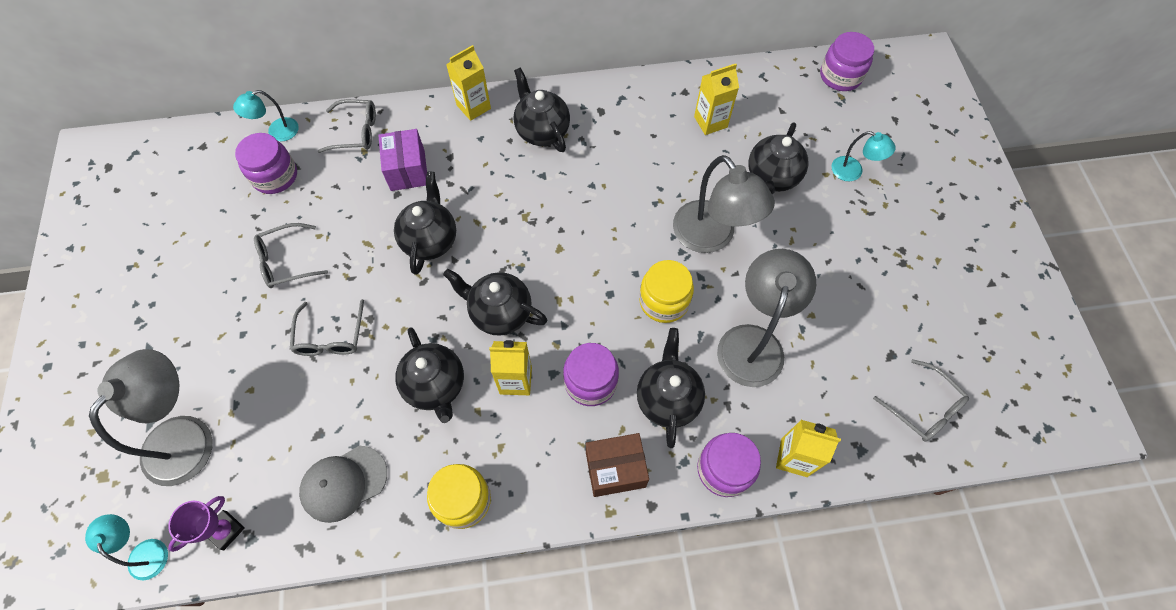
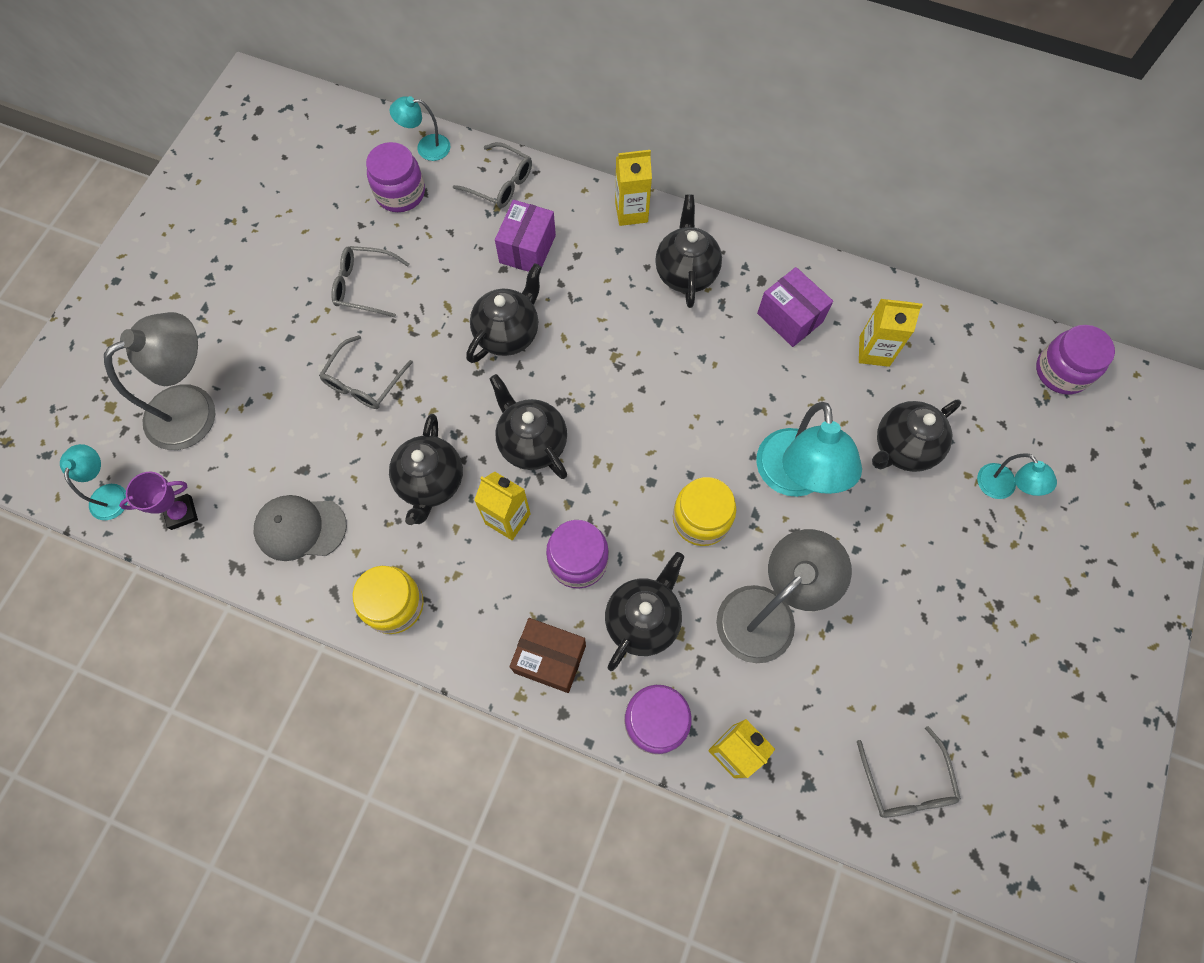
camera: 30 degrees right, 5 degrees up
(637, 127) = (790, 317): none -> purple box
(711, 237) = (794, 478): grey lamp -> turquoise lamp

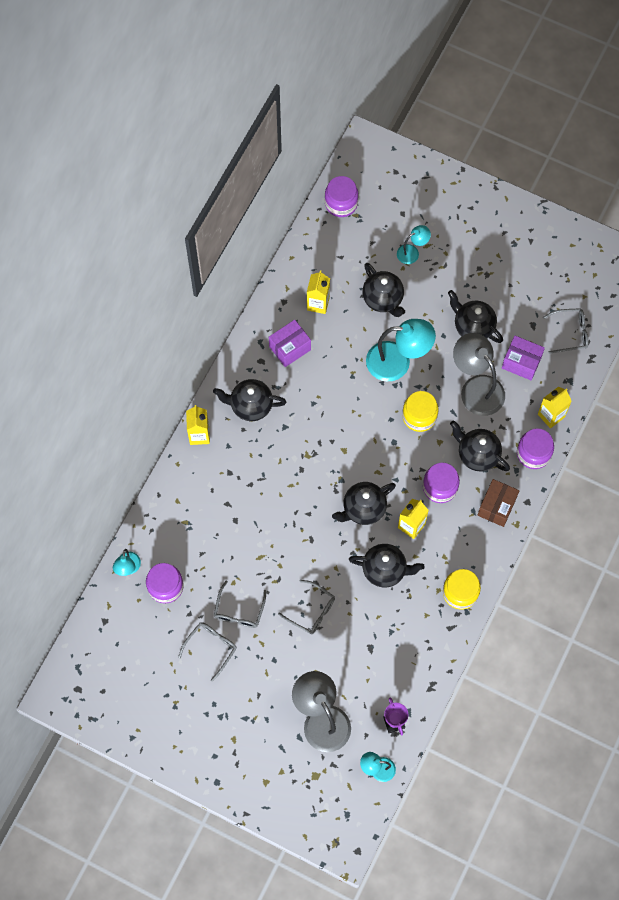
camera: 85 degrees left, 0 degrees up
(300, 528) = (409, 648): grey cap -> none
(500, 183) = (165, 519): grey glasses -> grey glasses (211, 648)
(508, 333) = (285, 519): black teapot -> black teapot (473, 327)
(527, 249) = (221, 504): purple box -> purple box (521, 362)

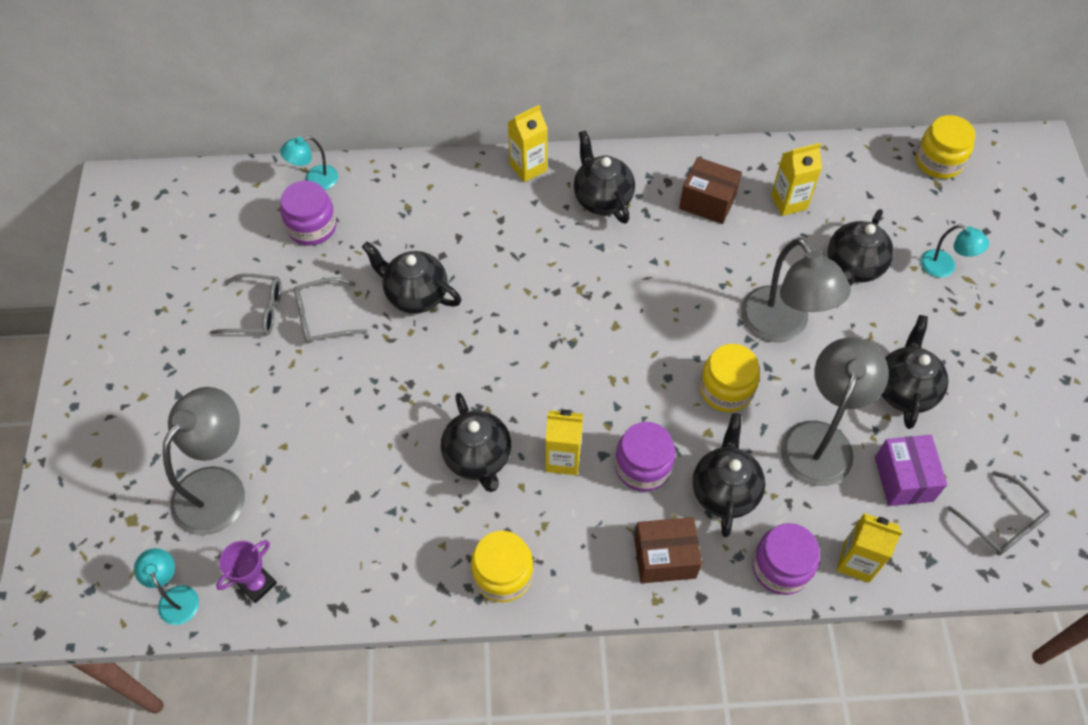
camera: 60 degrees right, 10 degrees down
(290, 348) = (707, 202): purple box -> brown box
(311, 611) = (368, 398): grey glasses -> none
(341, 203) = (938, 161): purple jar -> yellow jar
(363, 509) = (549, 388): black teapot -> black teapot (415, 295)
(398, 362) = (782, 326): turquoise lamp -> grey lamp

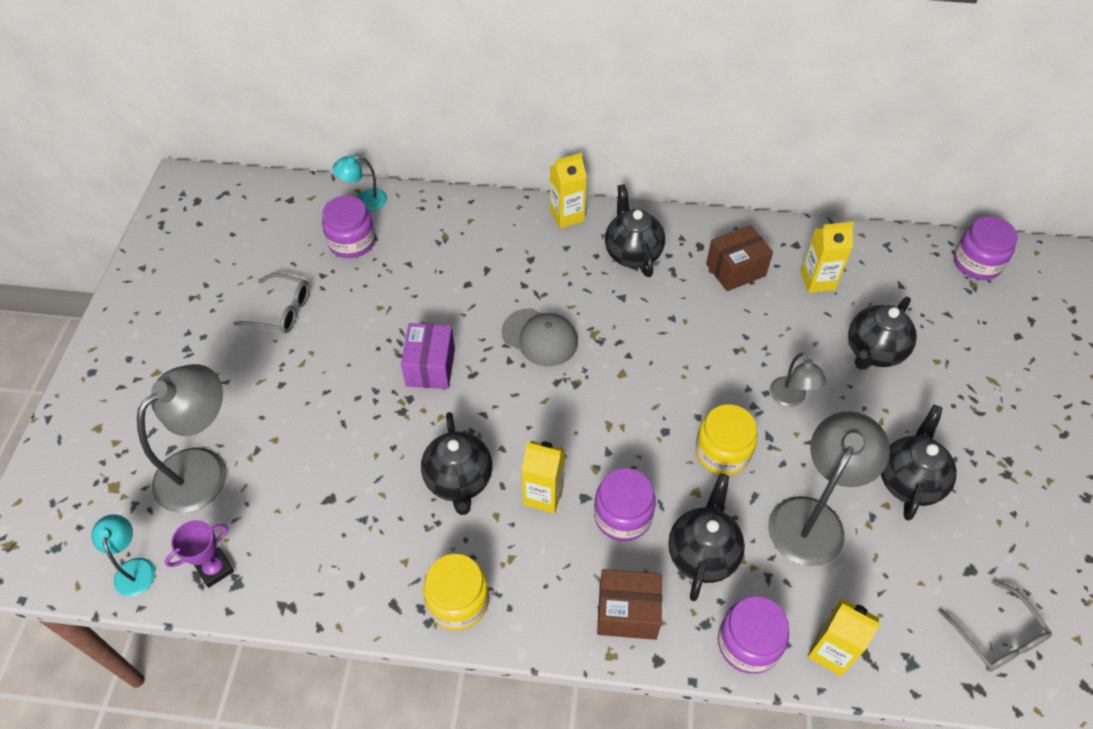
camera: 10 degrees right, 5 degrees down
(323, 317) = (341, 325): grey glasses -> none
(415, 295) = (434, 317): black teapot -> none
(527, 300) = (540, 337): none -> grey cap
(707, 202) = (735, 270): brown box -> brown box turned 60 degrees counterclockwise
(782, 326) = (791, 398): grey lamp -> grey lamp, size x0.52
(903, 479) = (895, 572): purple box -> purple box (430, 367)
(938, 161) = (976, 263): yellow jar -> purple jar
(944, 267) = (969, 365): turquoise lamp -> none

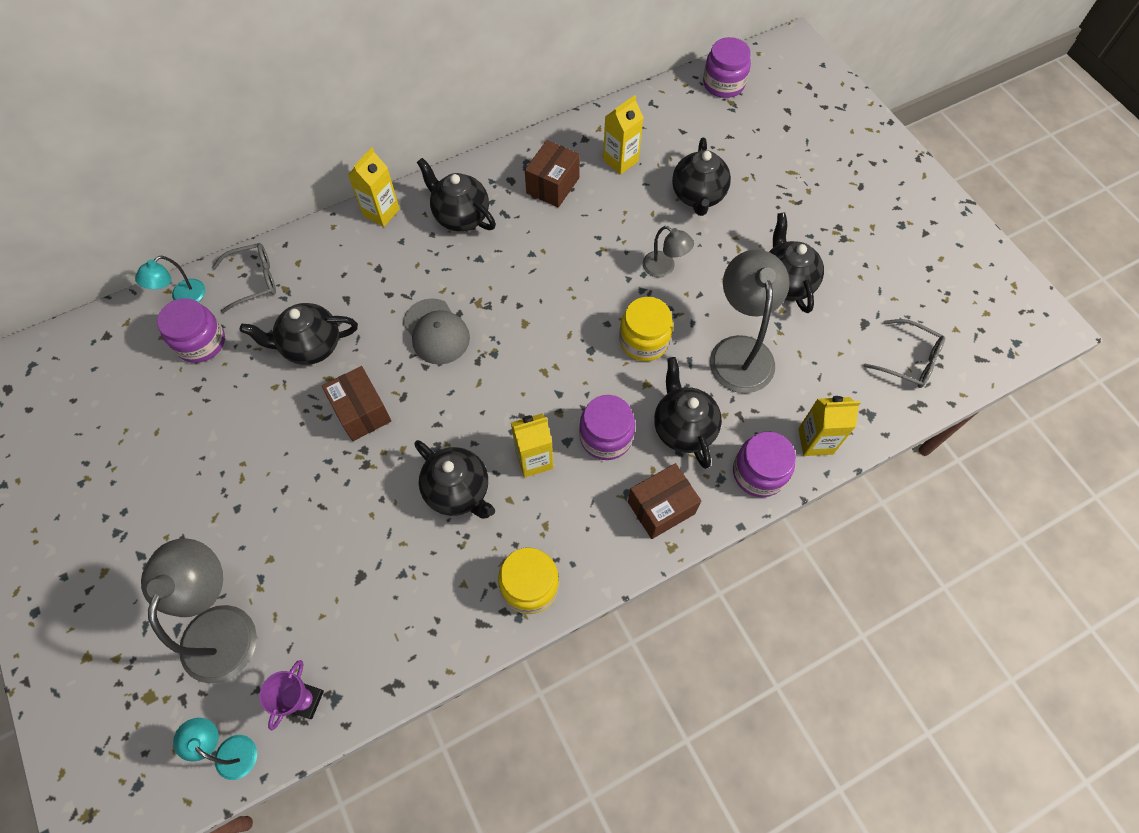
camera: 35 degrees left, 10 degrees up
(281, 311) = (182, 443): grey glasses -> grey glasses (253, 280)
(430, 367) = (361, 412): purple box -> brown box
(431, 292) = (311, 346): none -> black teapot
(540, 337) = (436, 332): grey cap -> grey cap turned 60 degrees clockwise

